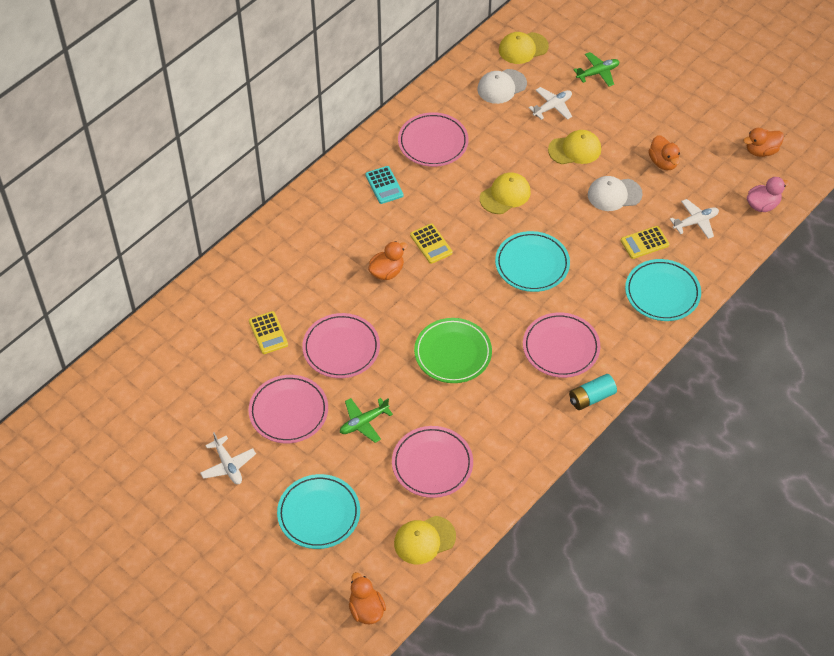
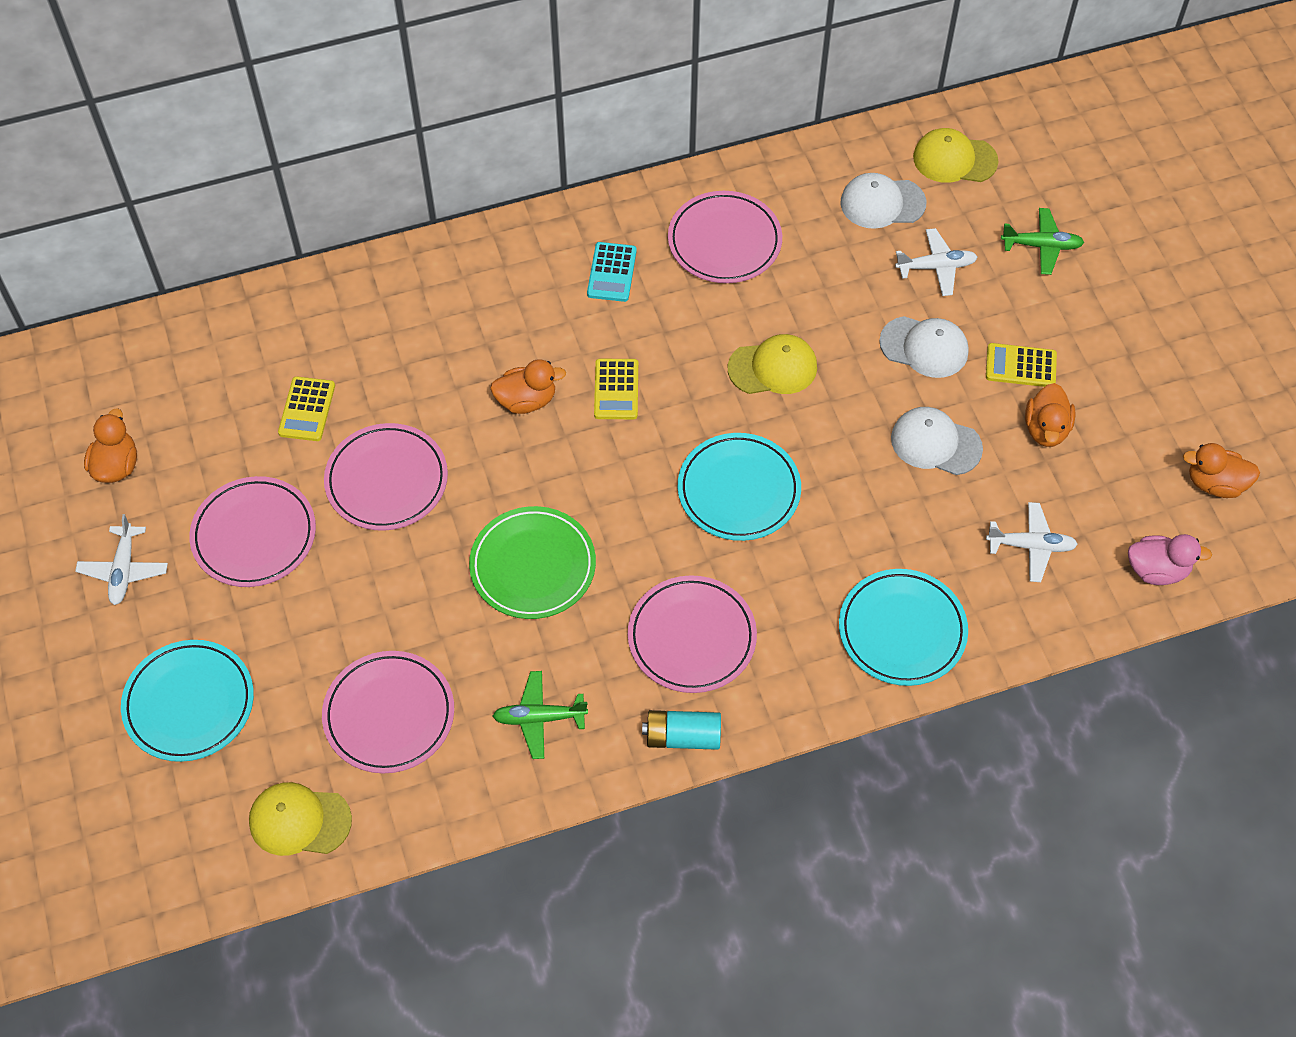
camera: 30 degrees right, 5 degrees up
(364, 422) = (340, 604): green plane -> green plane (539, 718)
(366, 609) = (152, 878): orange duck -> orange duck (116, 465)
(575, 149) = (924, 347): yellow cap -> white cap
(644, 243) = (929, 540): yellow calculator -> yellow calculator (1020, 366)

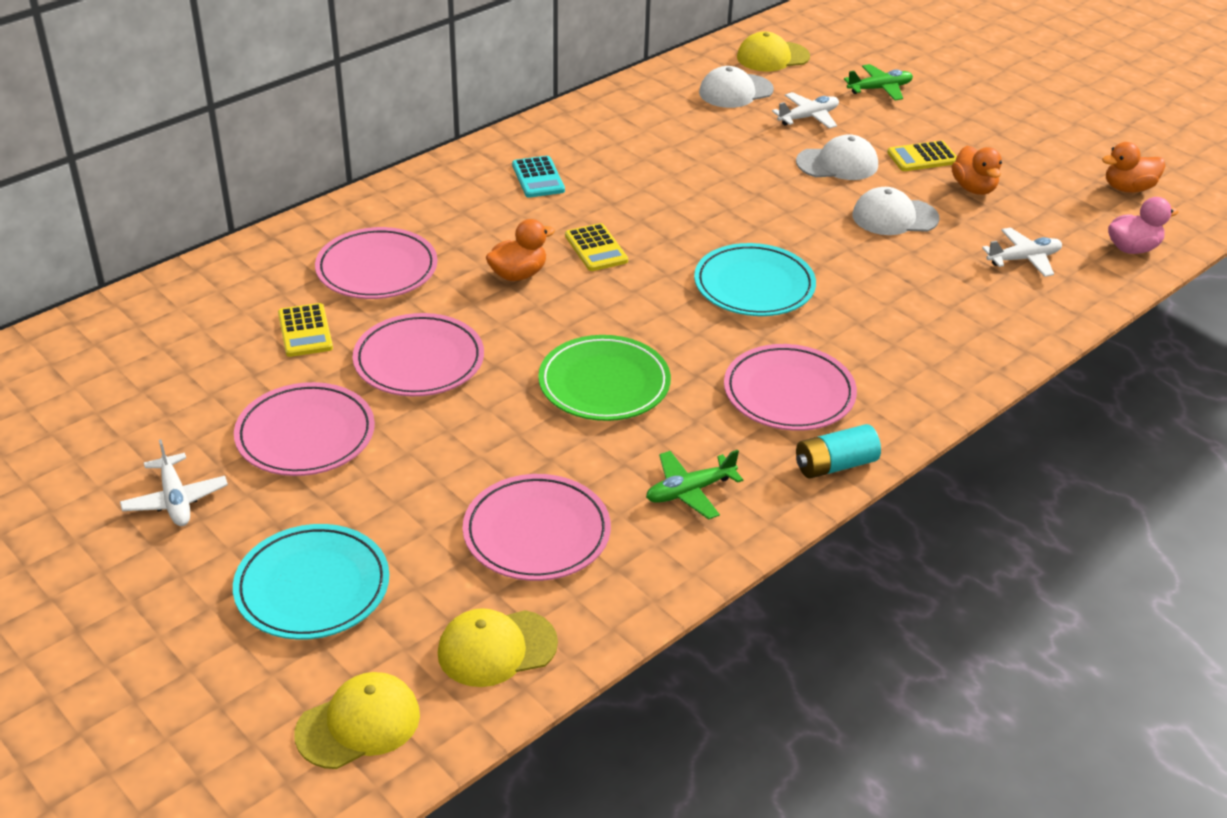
camera: 25 degrees left, 20 degrees down
(116, 465) = (121, 421): orange duck -> none
(724, 241) = (622, 139): pink plate -> pink plate (377, 269)
(773, 367) = (723, 204): yellow cap -> yellow cap (358, 724)
(902, 630) = (966, 339): turquoise plate -> none

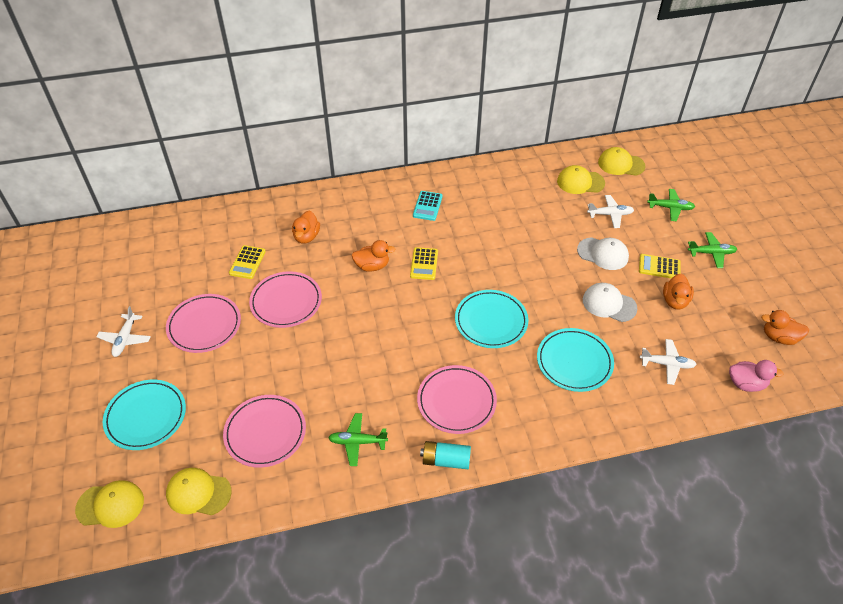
camera: 30 degrees right, 10 degrees up
(377, 269) = (306, 236): pink plate -> orange duck
(604, 384) = (364, 354): green plate -> none
(735, 91) = (580, 182): white cap -> yellow cap
(906, 295) = (574, 362): none -> turquoise plate
(973, 124) = (711, 253): none -> green plane

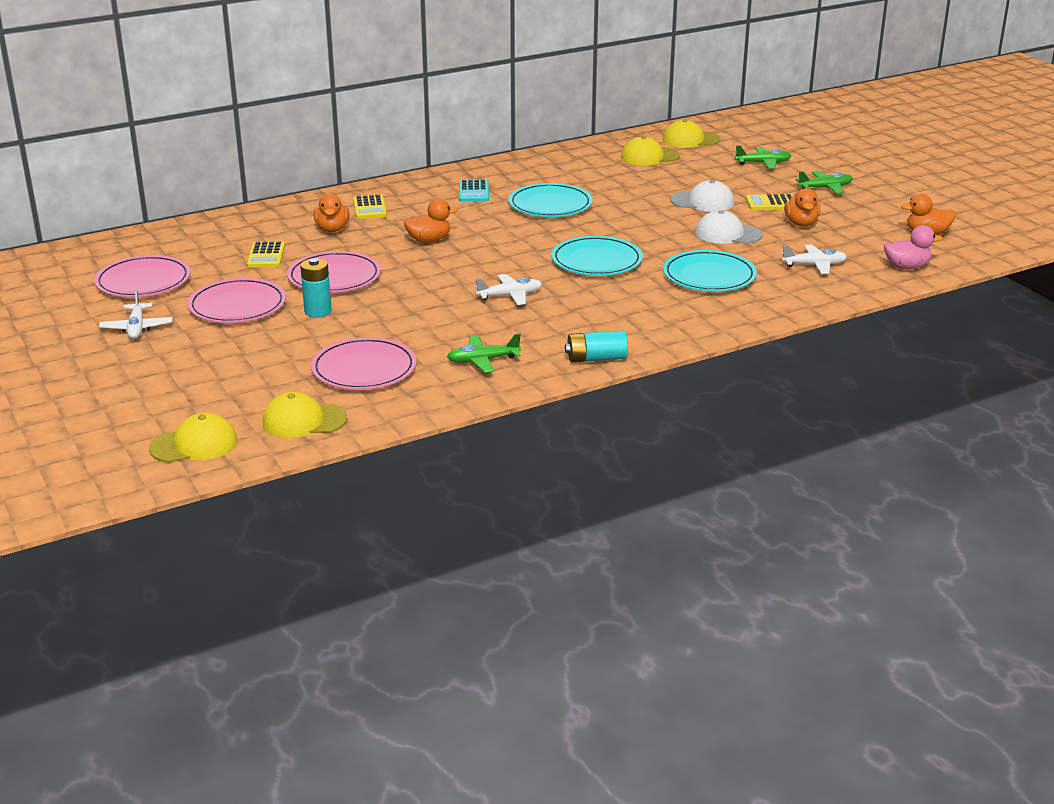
camera: 15 degrees left, 20 degrees down
(146, 416) = (201, 378): turquoise plate -> turquoise plate (550, 205)
(258, 345) = (318, 311): none -> turquoise battery
(424, 264) = (493, 232): yellow calculator -> yellow calculator (369, 208)
(456, 401) = (586, 319): pink plate -> pink plate (143, 281)
(610, 214) = (696, 175): white plane -> white plane (510, 296)

